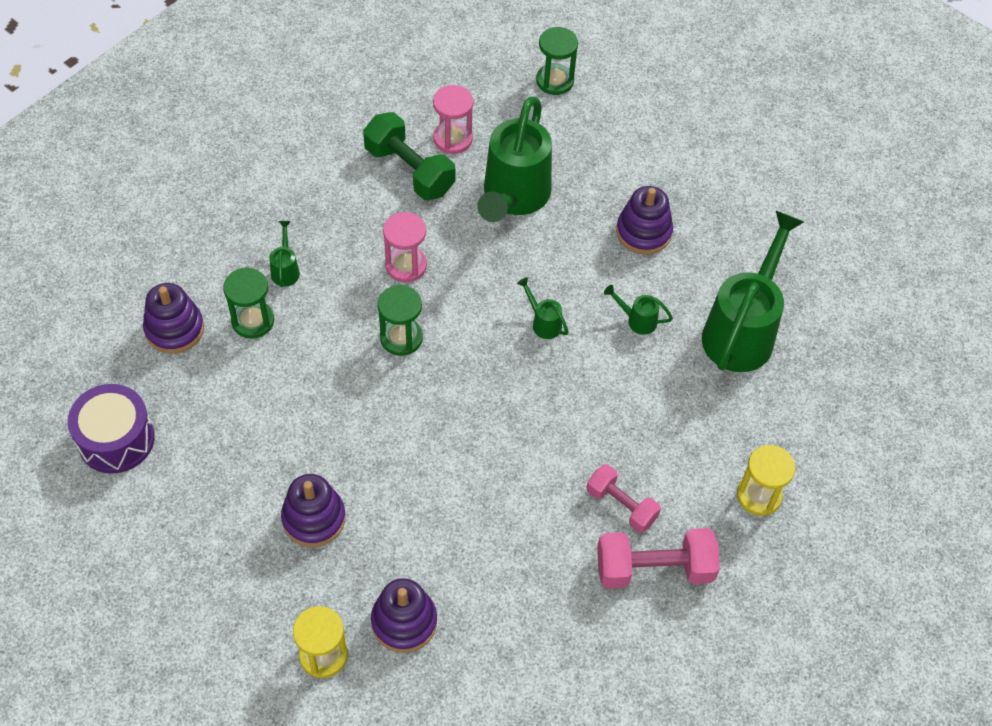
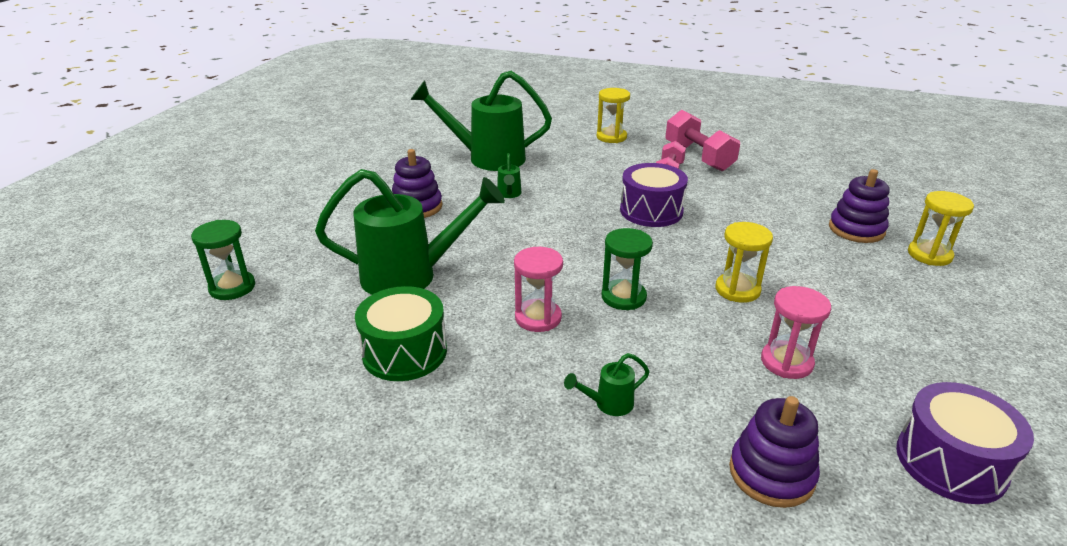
camera: 110 degrees left, 25 degrees down
(253, 321) = (696, 406): green hourglass -> none
(314, 518) = (842, 292): purple stacking toy -> none
(364, 432) = (737, 290): none -> yellow hourglass
(409, 170) = (404, 352): green dumbbell -> green drum
(453, 139) = (343, 334): pink hourglass -> pink hourglass (786, 362)
(539, 438) = (651, 211): none -> purple drum
(543, 322) = (544, 231): green watering can -> none

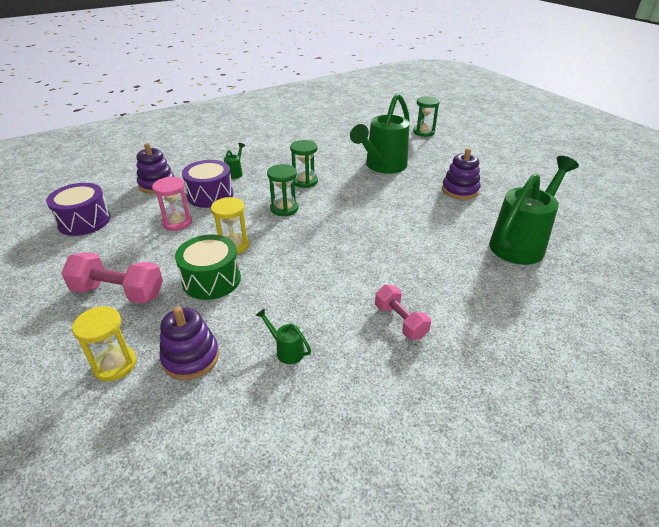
camera: 130 degrees right, 5 degrees up
(404, 352) = (327, 149): green drum -> green drum (211, 280)
(509, 194) = (444, 226): green watering can -> green watering can (286, 350)
(538, 318) = (305, 181): pink hourglass -> green hourglass
(611, 137) = (521, 339): yellow hourglass -> none
(651, 211) = (351, 270): purple drum -> purple drum (210, 195)
(698, 157) = (415, 370): pink dumbbell -> pink dumbbell (119, 292)

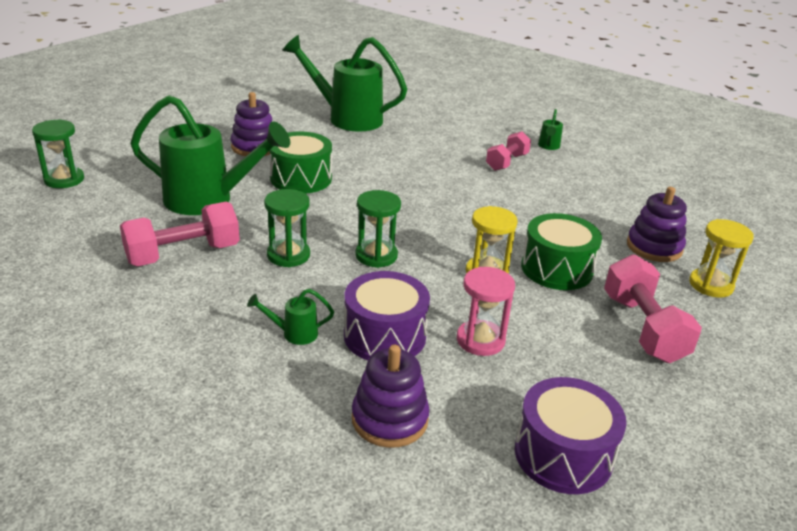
camera: 115 degrees left, 5 degrees down
(286, 350) = (592, 204): green watering can -> green watering can (548, 146)
(325, 155) = (183, 254): none -> pink dumbbell
(401, 200) = (301, 178): none -> green drum

